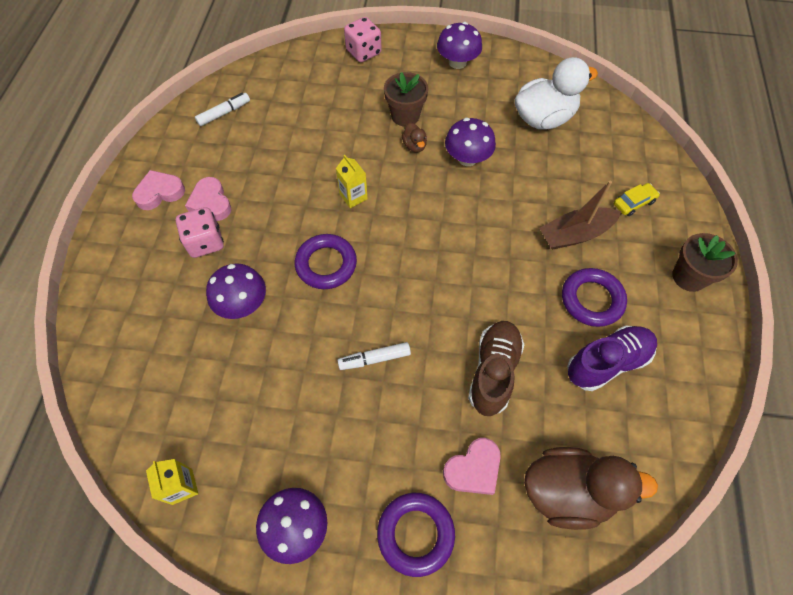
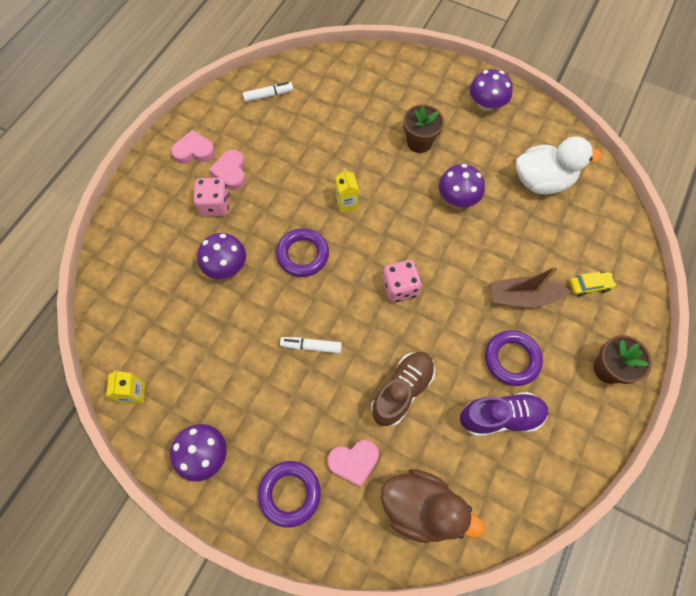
camera: 20 degrees right, 5 degrees up
(363, 52) = (406, 71): pink dice -> pink dice (400, 287)
(414, 146) = (416, 172): brown duck -> none

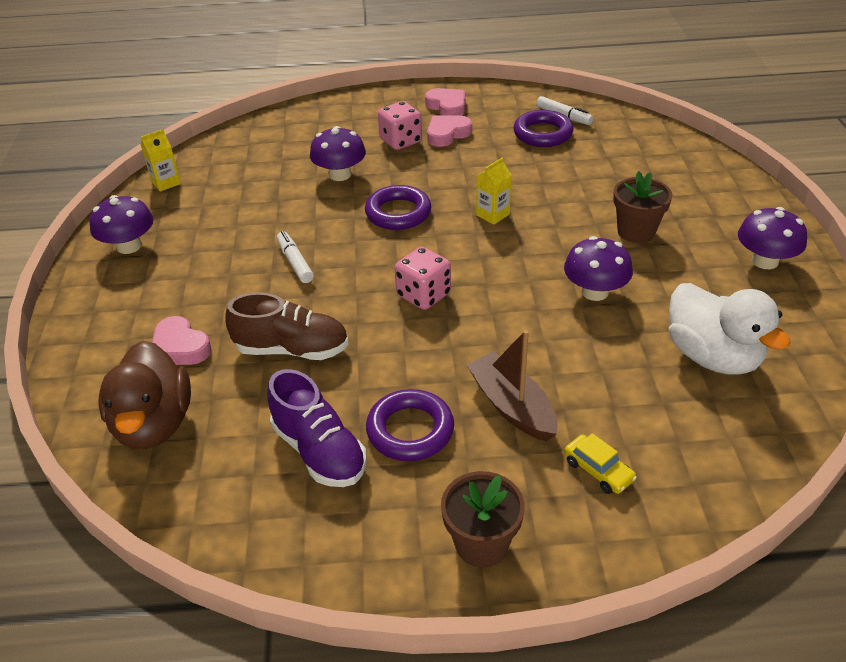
camera: 60 degrees right, 25 degrees down
(290, 493) = (118, 316): purple ring -> purple ring (542, 134)

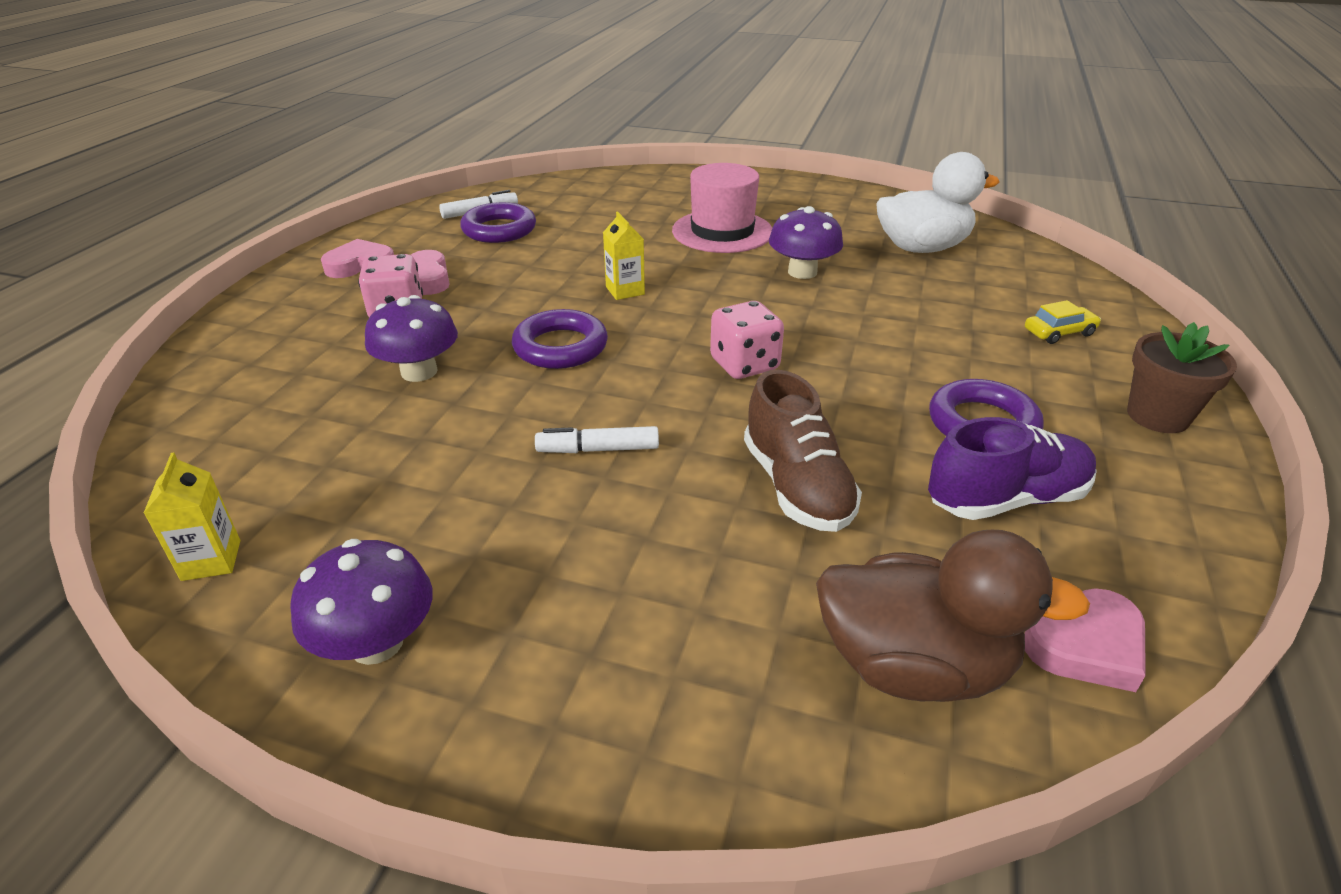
camera: 70 degrees left, 5 degrees down
(180, 347) = (732, 607): pink heart -> pink heart (1086, 646)
(292, 349) = (797, 487): brown shoe -> brown shoe turned 135 degrees clockwise
(512, 406) = (960, 354): brown boat -> none
(636, 232) = (722, 231): brown flower pot -> pink hat
(764, 261) = (806, 197): purple mushroom -> none

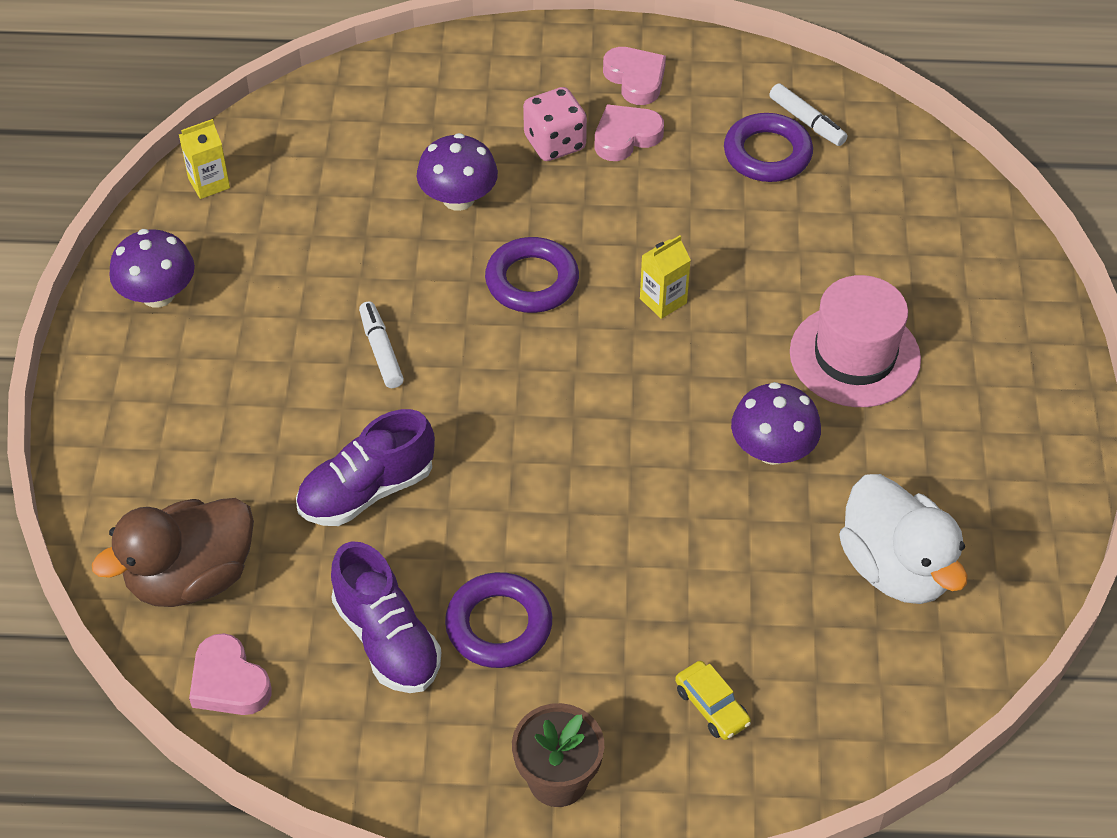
camera: 75 degrees right, 15 degrees up
(744, 365) = (545, 427): pink dice -> none
(797, 487) = (366, 491): brown shoe -> purple shoe
(913, 666) = (191, 578): brown duck -> brown duck turned 60 degrees clockwise

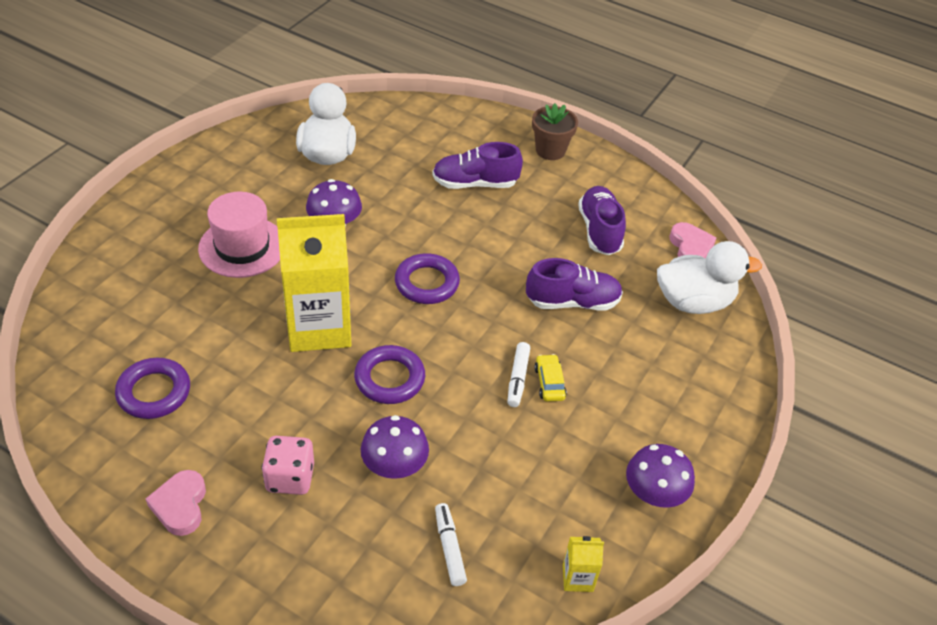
camera: 155 degrees left, 5 degrees down
(191, 578) = (693, 302): brown duck -> white duck
(499, 625) = (539, 213): purple ring -> purple ring (427, 283)
(626, 137) = (235, 456): pink heart -> none
(633, 632) = (475, 183): none -> purple shoe
(663, 301) = (319, 327): yellow carton -> yellow carton, size x2.44
(712, 706) = (461, 145): yellow car -> yellow car (549, 383)
(807, 121) = (100, 403): white marker -> white marker (449, 548)

